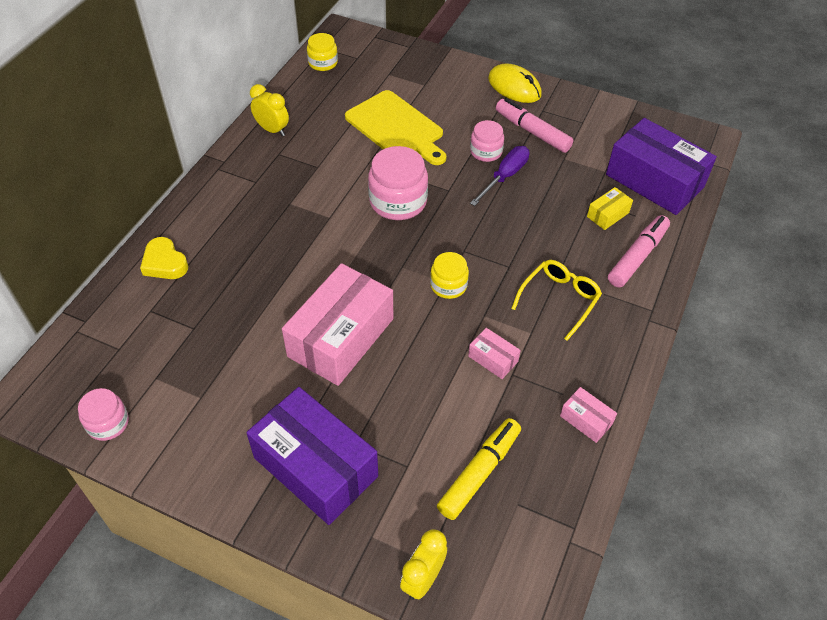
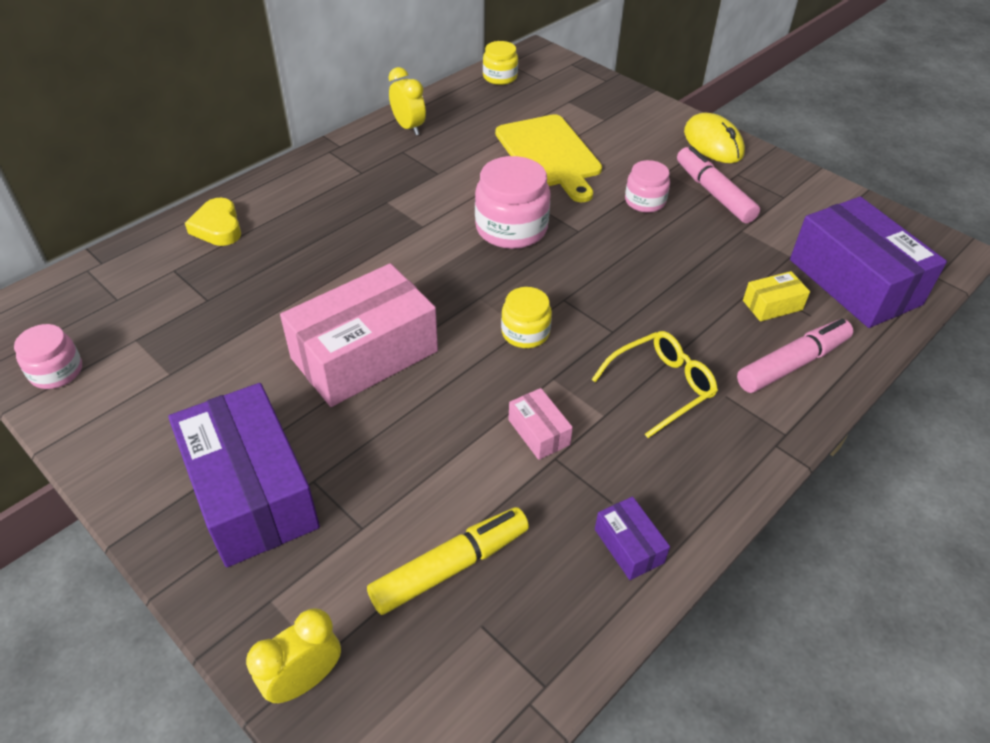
camera: 20 degrees right, 5 degrees down
(505, 176) = (656, 232): purple screwdriver -> none
(586, 420) = (629, 546): pink box -> purple box

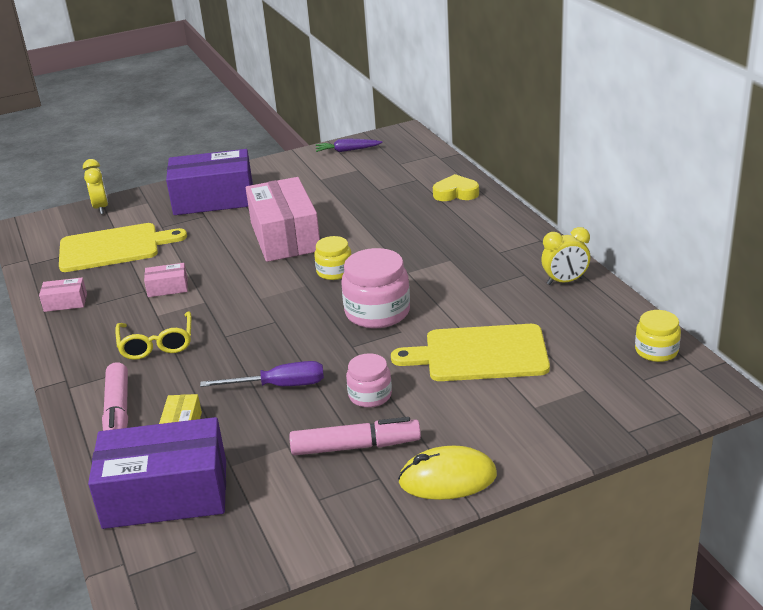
camera: 115 degrees right, 15 degrees down
(56, 371) = (347, 150): pink jar -> purple carrot
(450, 567) = (114, 247): yellow marker -> yellow cutting board
(525, 332) = (255, 298): yellow jar -> yellow jar (334, 271)
(629, 546) = (65, 303): purple box -> pink box
(669, 260) = (279, 386): none -> purple screwdriver

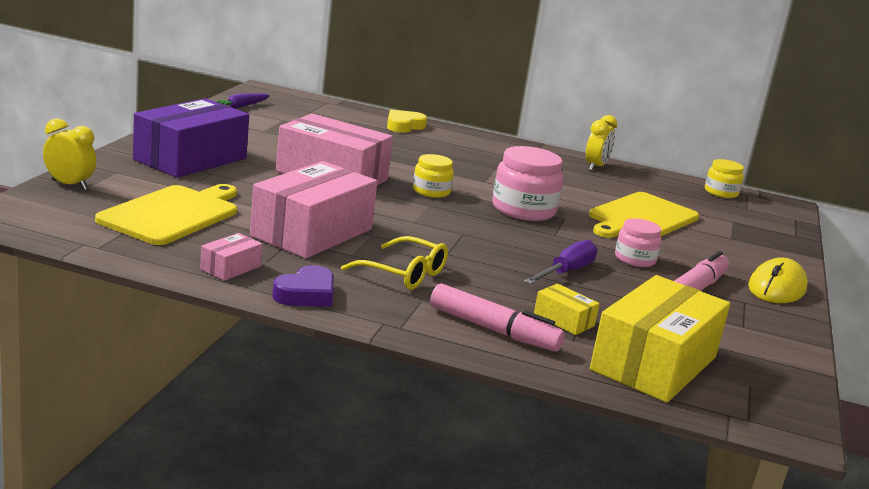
camera: 55 degrees left, 10 degrees down
(67, 339) = (306, 294): none -> purple heart
(166, 494) = (654, 363): purple box -> yellow box
(168, 288) = (312, 233): pink box -> pink box, size x2.31

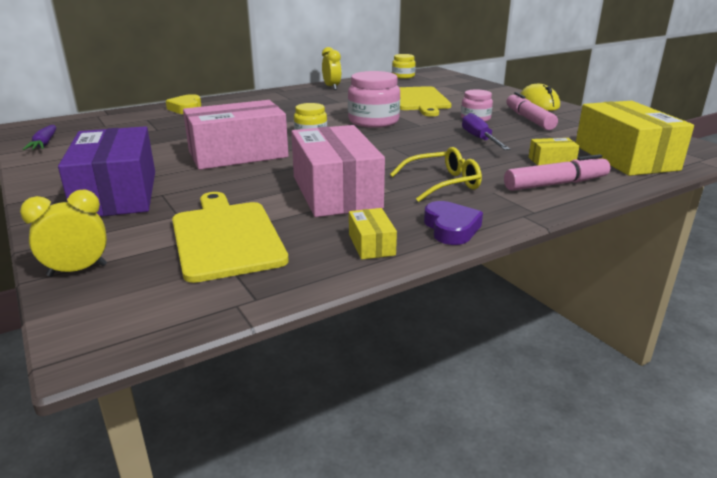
camera: 45 degrees left, 5 degrees up
(230, 268) = (371, 244): pink box -> yellow box

